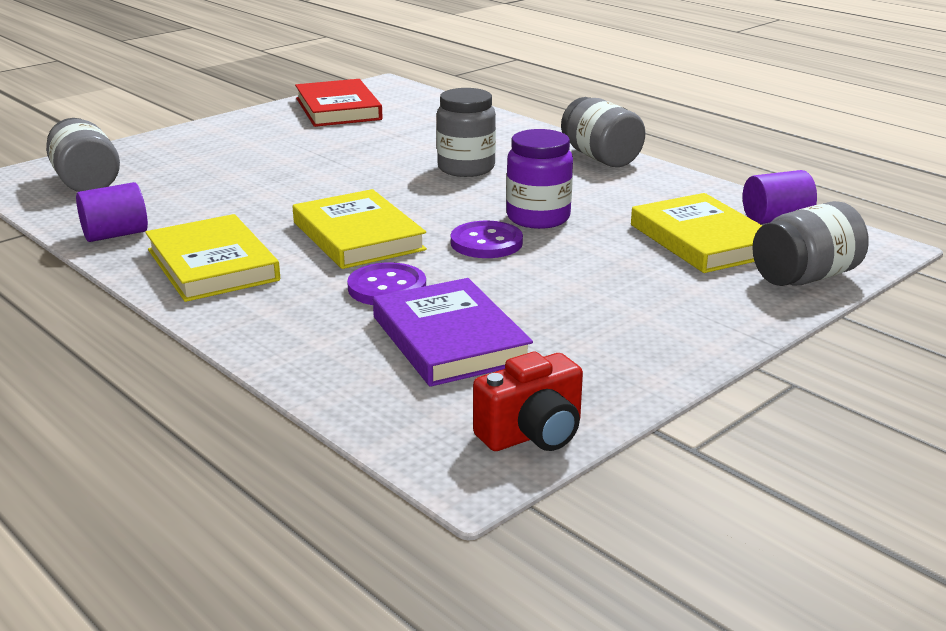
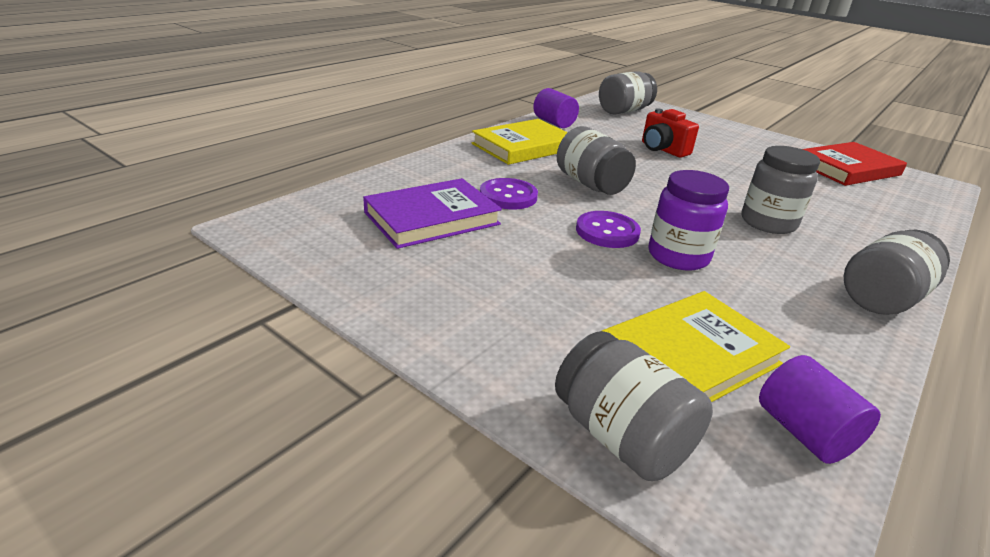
camera: 80 degrees right, 5 degrees up
(358, 236) = (591, 184): yellow book -> grey jar
(532, 434) = (293, 247): red camera -> red camera (662, 149)

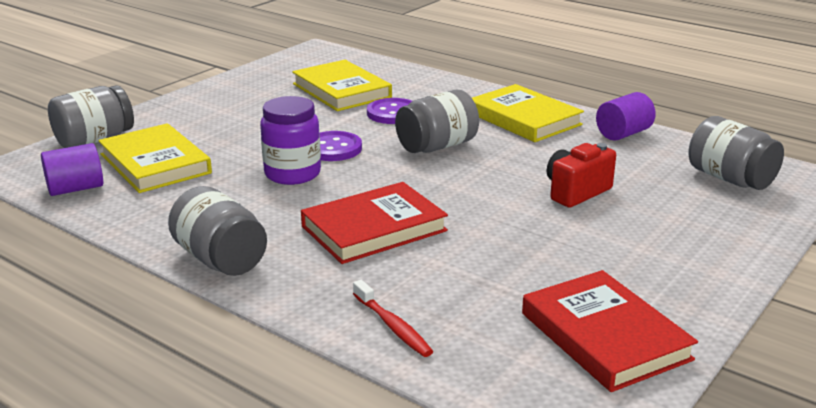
camera: 90 degrees right, 5 degrees down
(432, 218) = (341, 91): purple book -> yellow book
(768, 222) = (374, 228): grey jar -> red book
(903, 225) = (393, 326): none -> red toothbrush

